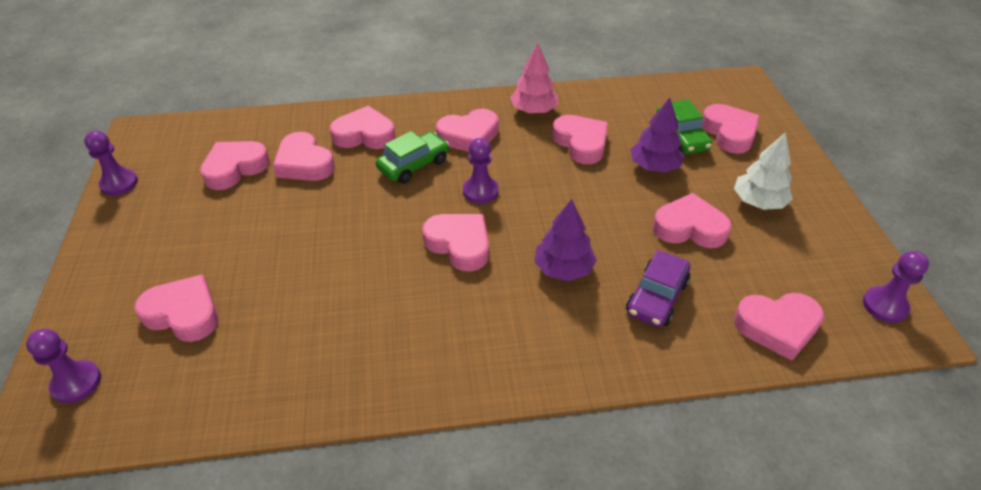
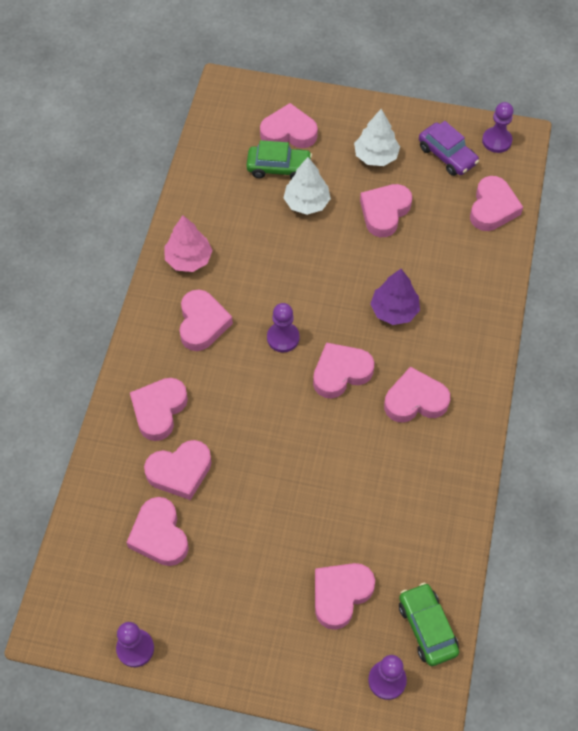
camera: 70 degrees left, 15 degrees up
(414, 165) = (224, 379): green car -> green car (427, 627)
(581, 143) = (253, 241): pink heart -> pink heart (415, 400)
(654, 166) = (307, 203): purple tree -> white tree
(656, 297) = (443, 264): purple car -> purple car (447, 155)

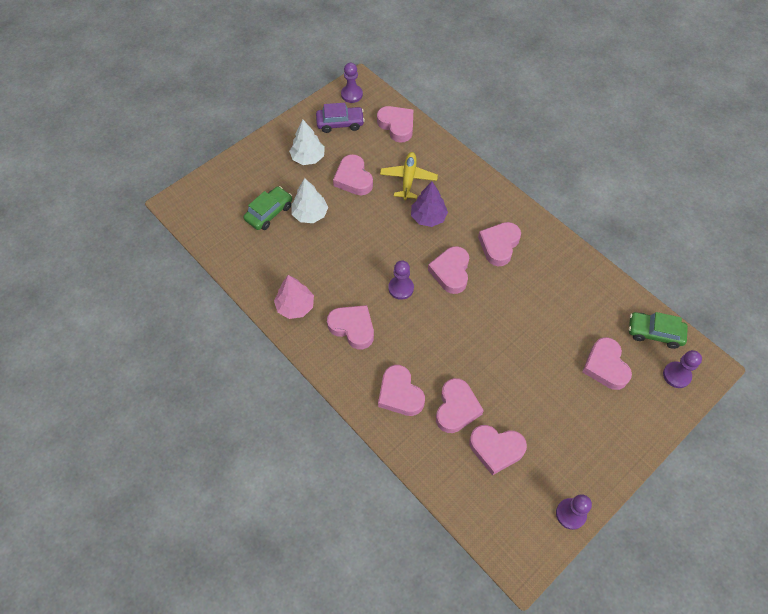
camera: 55 degrees left, 0 degrees up
(288, 132) = (246, 191): pink heart -> none
(429, 262) = (408, 179): none -> yellow plane

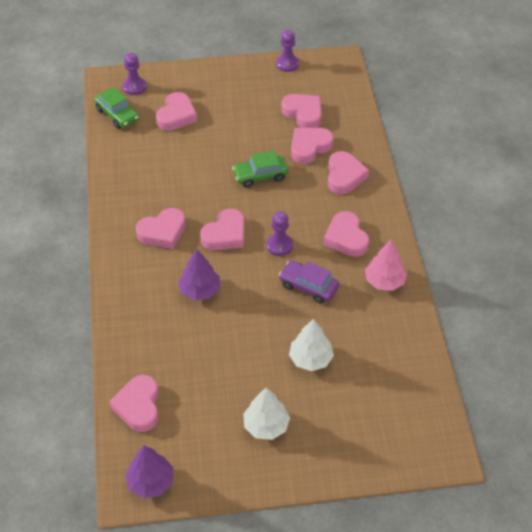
camera: 145 degrees left, 10 degrees down
(269, 213) = (351, 384): green car -> green car (260, 176)
(340, 123) = (197, 449): purple car -> purple car (308, 286)
(352, 94) = (151, 482): purple pawn -> purple tree
(353, 179) = (237, 371): pink heart -> none
(408, 179) = (183, 338): yellow plane -> none

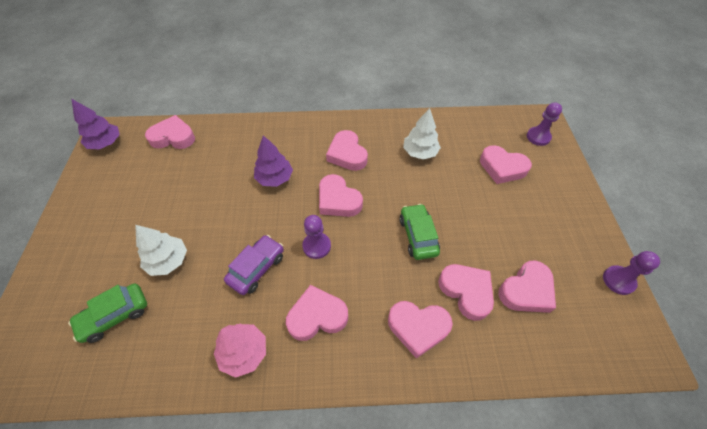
camera: 95 degrees right, 5 degrees up
(117, 114) = (496, 125): green car -> green car (115, 316)
(266, 425) = (115, 218): white tree -> white tree (420, 152)

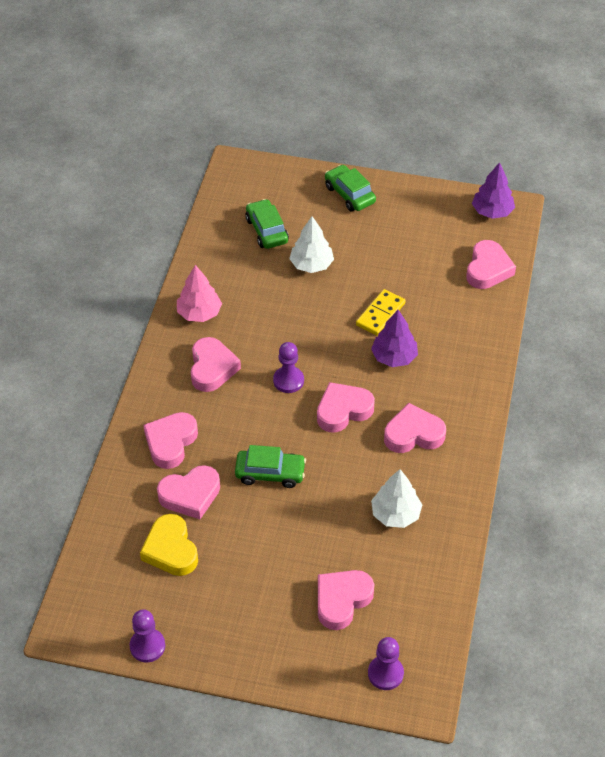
camera: 105 degrees right, 5 degrees down
(67, 249) = (349, 194): none -> green car
(228, 195) = (380, 314): none -> yellow domino
(257, 268) = (279, 329): purple car -> none
(526, 290) = (171, 549): pink heart -> yellow heart

